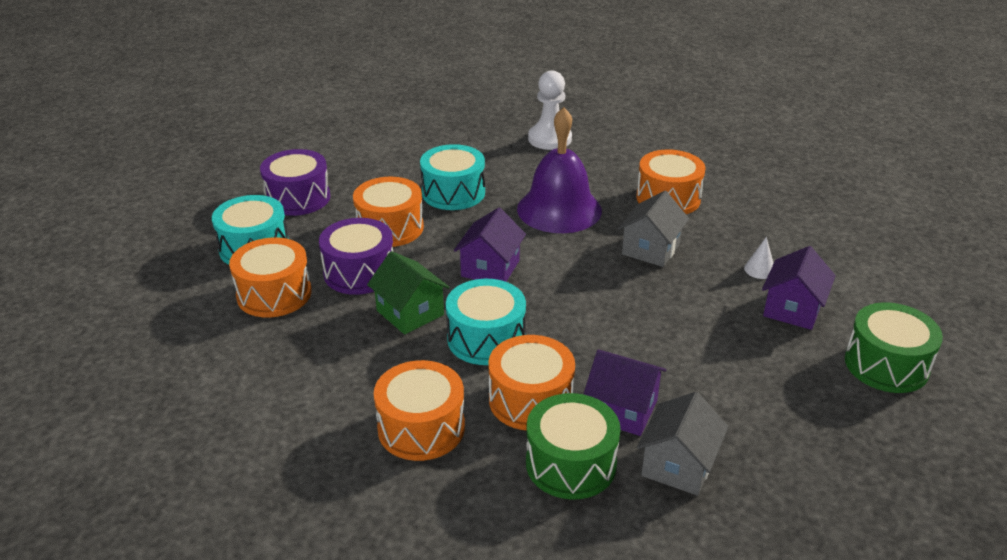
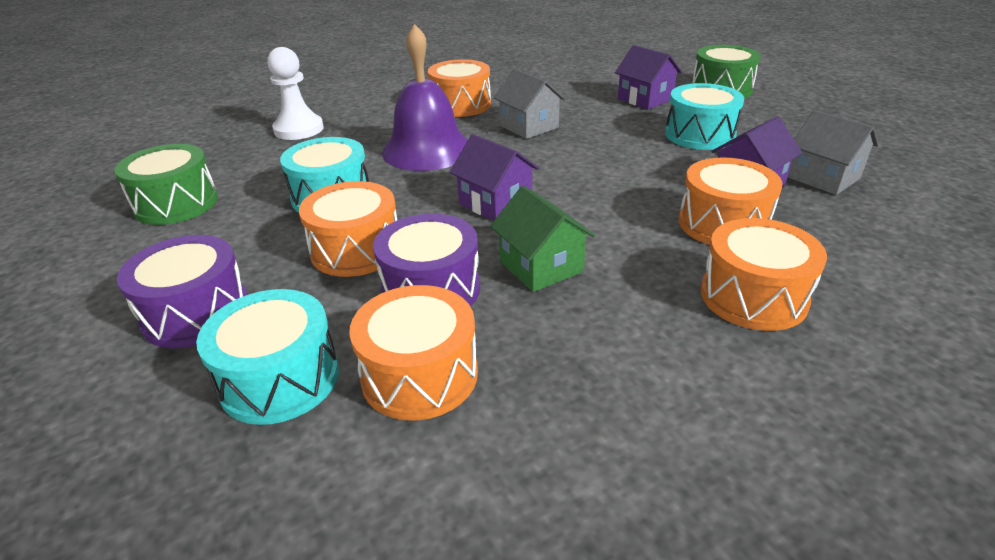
camera: 65 degrees left, 0 degrees up
(410, 313) = (541, 266): green house -> green house turned 75 degrees clockwise
(486, 339) = (615, 228): turquoise drum -> turquoise drum (699, 135)
(571, 464) = (819, 222): green drum -> green drum (176, 204)
(759, 269) = (588, 97): white cone -> none

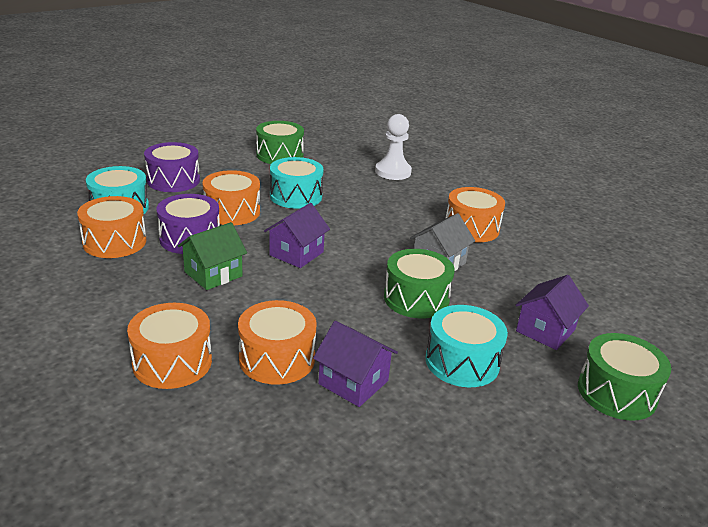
camera: 75 degrees right, 5 degrees down
(427, 150) = (375, 221): purple bell -> none
(598, 143) = (416, 298): none -> green drum
(823, 178) = (382, 439): grey house -> none

